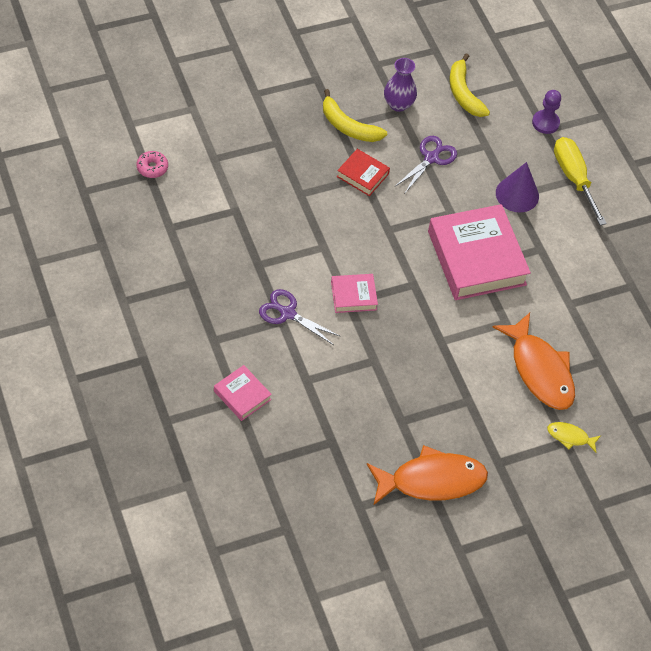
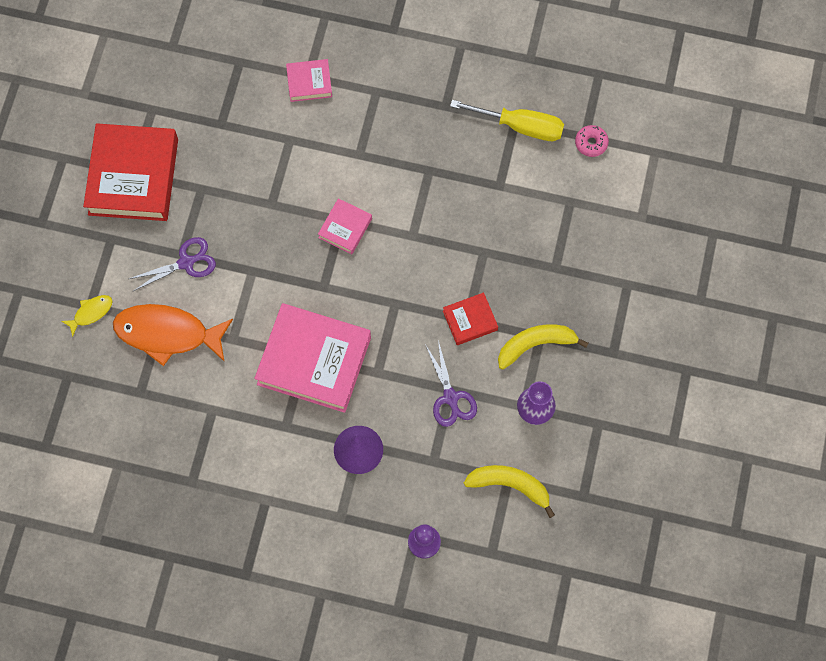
camera: 130 degrees right, 15 degrees up
(288, 313) = (363, 164): purple scissors -> purple scissors (186, 263)
(432, 480) = (133, 176): orange fish -> red book
(573, 178) = (342, 519): yellow screwdriver -> yellow screwdriver (520, 126)

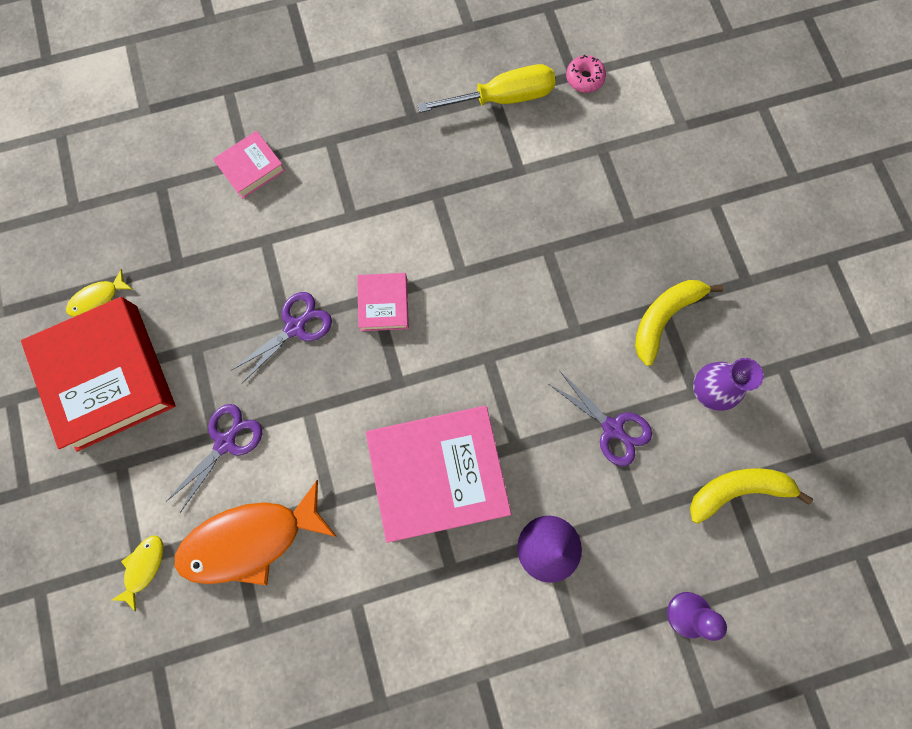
camera: 30 degrees left, 5 degrees up
(154, 120) = (98, 299): none -> yellow fish
(275, 211) = (295, 327): none -> purple scissors
(470, 320) = (579, 330): red book -> none

